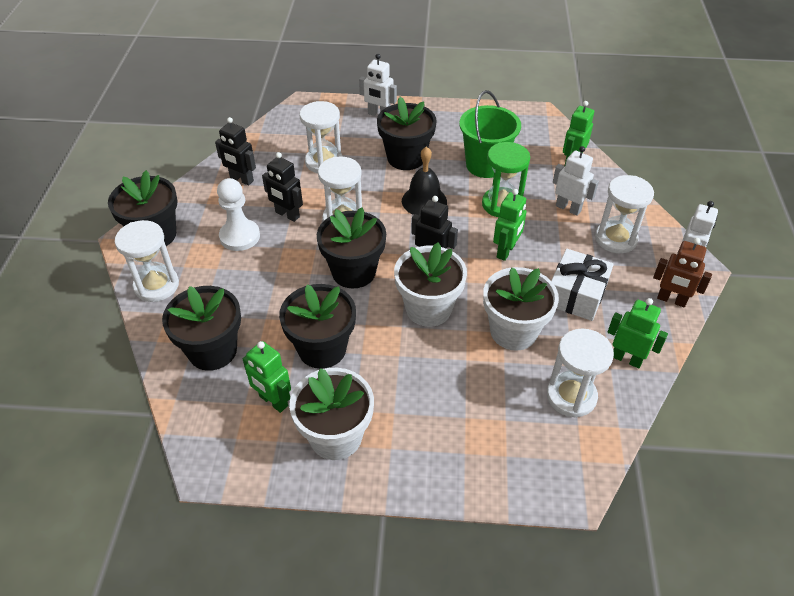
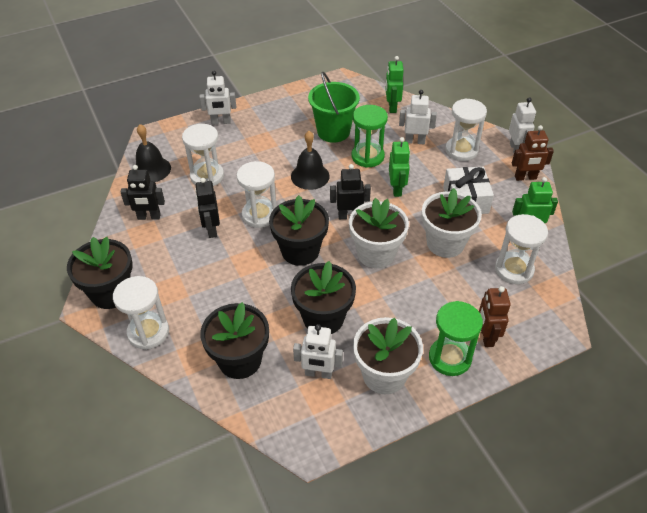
camera: 30 degrees left, 0 degrees up
(240, 236) = (186, 263): white pawn -> none
(273, 401) = (318, 373): green robot -> white robot
(279, 136) = (151, 169): none -> black bell
(287, 215) = (211, 229): black robot -> black robot turned 75 degrees clockwise
(406, 158) = (270, 148): black flower pot -> none
(418, 455) = (450, 358): none -> green hourglass
(478, 453) = (486, 336): none -> brown robot

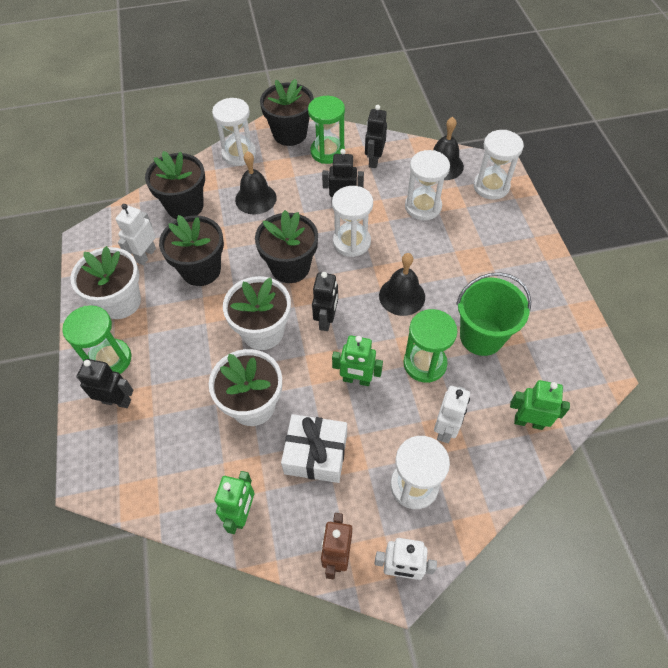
camera: 105 degrees right, 10 degrees up
(139, 254) = (327, 152): none -> green hourglass
(217, 298) = (255, 198): none -> black bell
(221, 122) = (516, 227): white robot -> none
(486, 336) = (117, 401): brown robot -> black robot
(514, 269) = (187, 466): white hourglass -> white hourglass (491, 186)

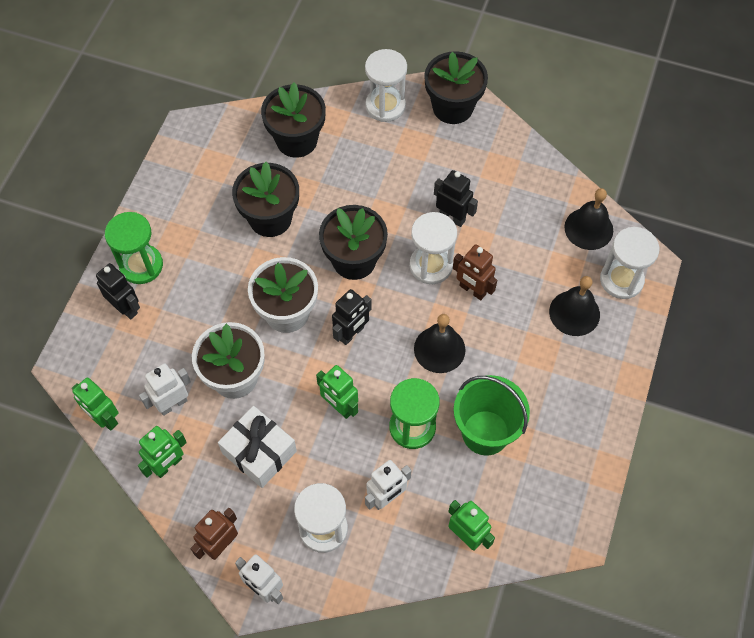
camera: 30 degrees right, 5 degrees up
(120, 302) = (180, 213): white flower pot -> none
(146, 255) = (230, 176): white robot -> white robot (172, 404)
(155, 506) = (104, 418): none -> green robot
(255, 198) = (369, 167): black bell -> black bell (574, 313)
(327, 152) = (477, 149): green hourglass -> none
(374, 160) = (519, 184): black robot -> none
(394, 243) = (472, 290): none -> brown robot
(423, 207) = (531, 265): white hourglass -> none

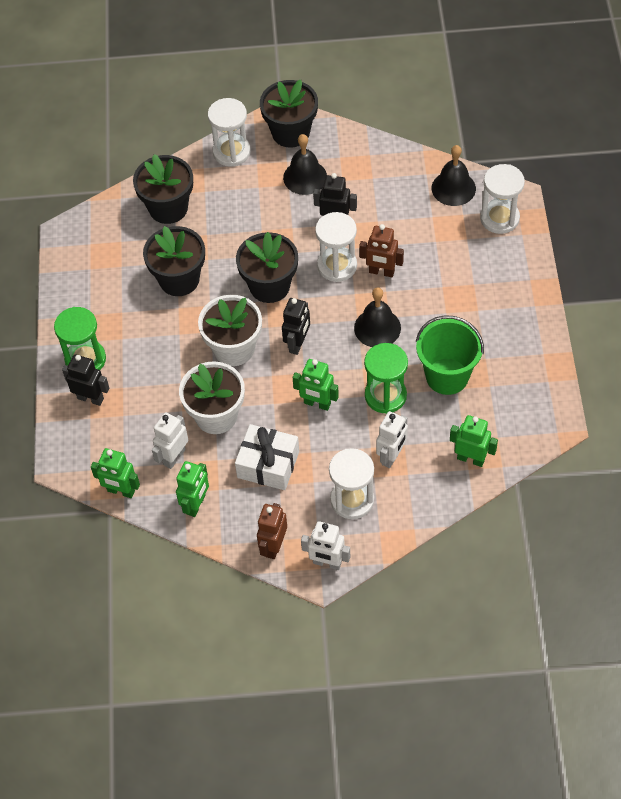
camera: 20 degrees left, 5 degrees down
(574, 313) = (474, 258): black bell -> black bell (305, 177)

